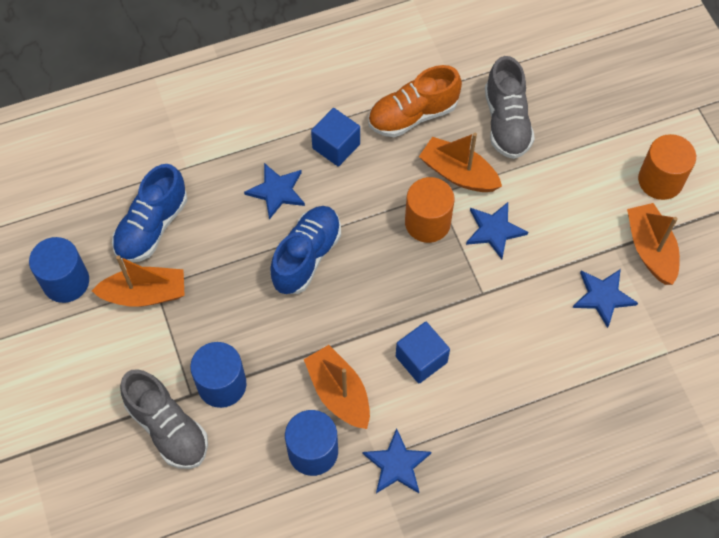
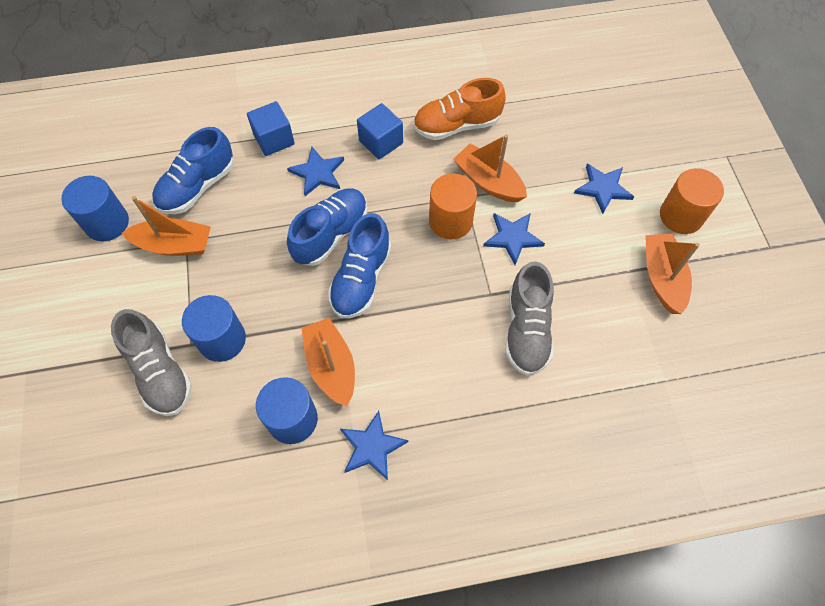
camera: 10 degrees right, 0 degrees up
(349, 299) = (361, 279): none -> blue shoe
(421, 359) = (418, 347): blue cube -> blue cube (274, 139)
(506, 122) = (542, 143): grey shoe -> grey shoe (527, 330)
(603, 296) = (608, 315): blue star -> blue star (603, 188)

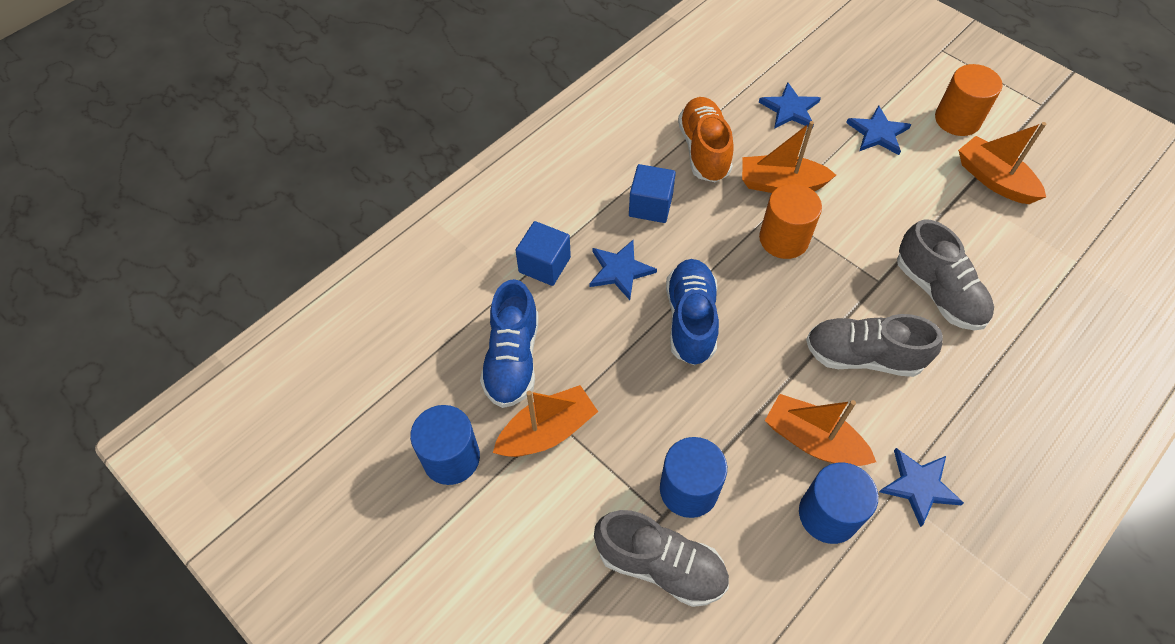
camera: 35 degrees left, 5 degrees down
(361, 279) = (759, 343): blue shoe -> none
(423, 336) = (863, 356): none -> grey shoe
(456, 125) = (704, 150): orange shoe -> orange shoe turned 135 degrees clockwise
(513, 237) = (849, 220): blue star -> blue star (790, 109)

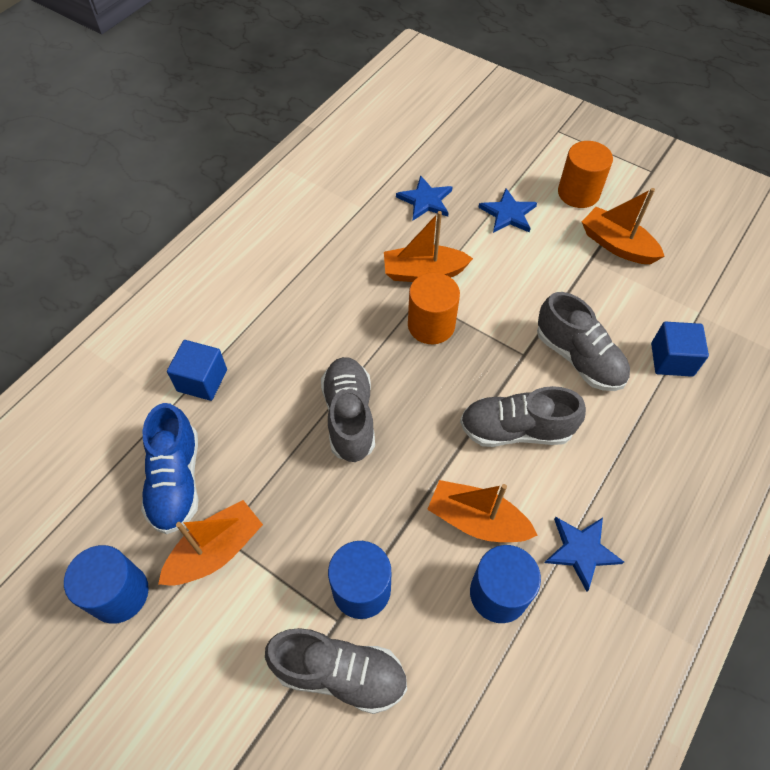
camera: 10 degrees left, 0 degrees up
(620, 270) = (277, 376): blue star -> none
(650, 205) = (302, 308): blue cube -> blue cube (672, 359)
(690, 320) = (349, 416): blue shoe -> grey shoe
(704, 150) = (348, 249): orange shoe -> none

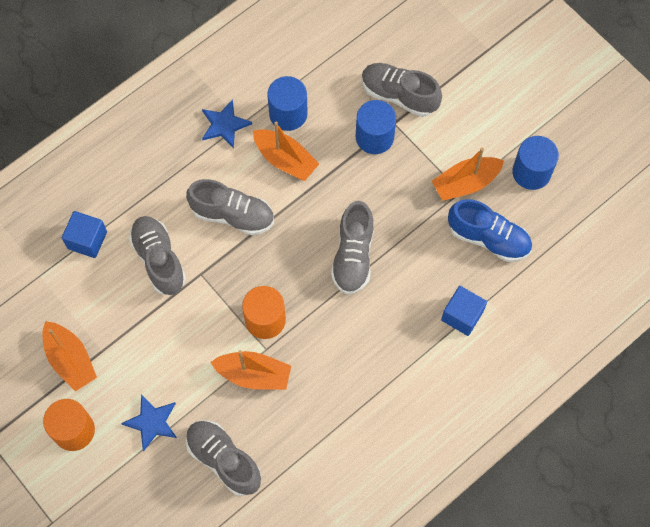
camera: 165 degrees left, 10 degrees up
(176, 481) = (488, 238): blue shoe -> blue shoe turned 105 degrees clockwise
(425, 200) = (224, 460): blue star -> grey shoe

